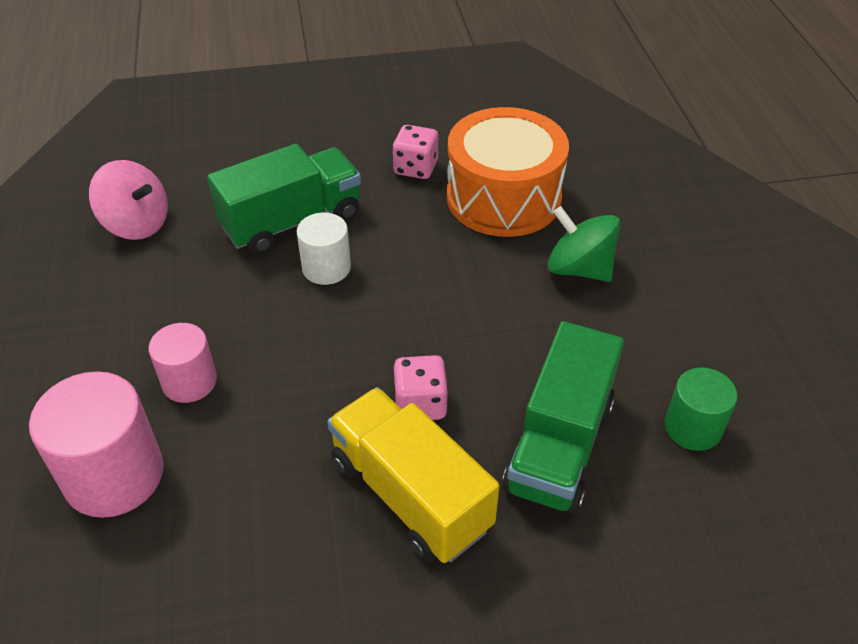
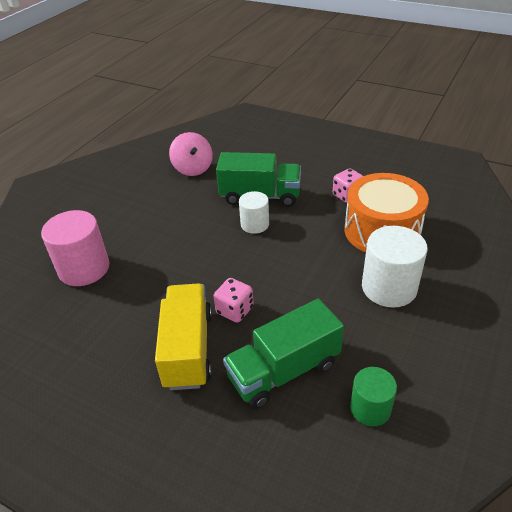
camera: 40 degrees right, 5 degrees down
(189, 381) = (148, 245): pink cylinder -> none
(579, 269) = (389, 287): green spinning top -> white cylinder

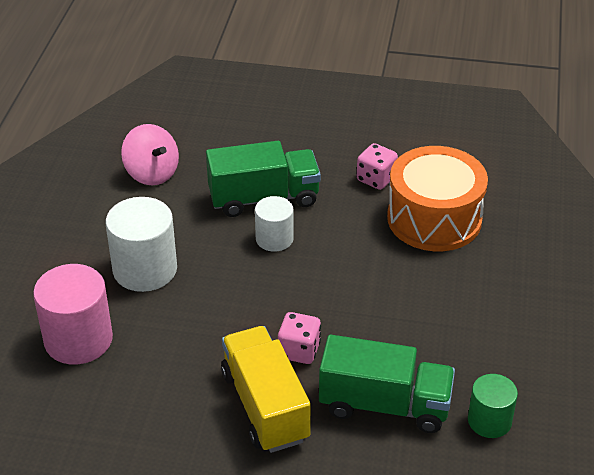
camera: 20 degrees left, 0 degrees up
(284, 371) = (384, 405): green truck -> green truck turned 120 degrees counterclockwise
(389, 287) = (465, 287): white cylinder -> white cylinder (145, 269)

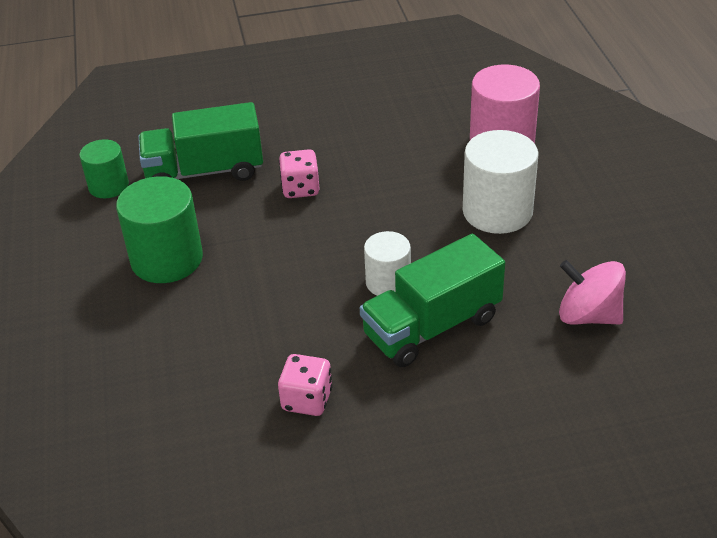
camera: 160 degrees right, 0 degrees up
(265, 406) = (307, 143): yellow truck -> none
(434, 218) = (212, 366): orange drum -> none
(447, 316) = (167, 259): none -> green cylinder

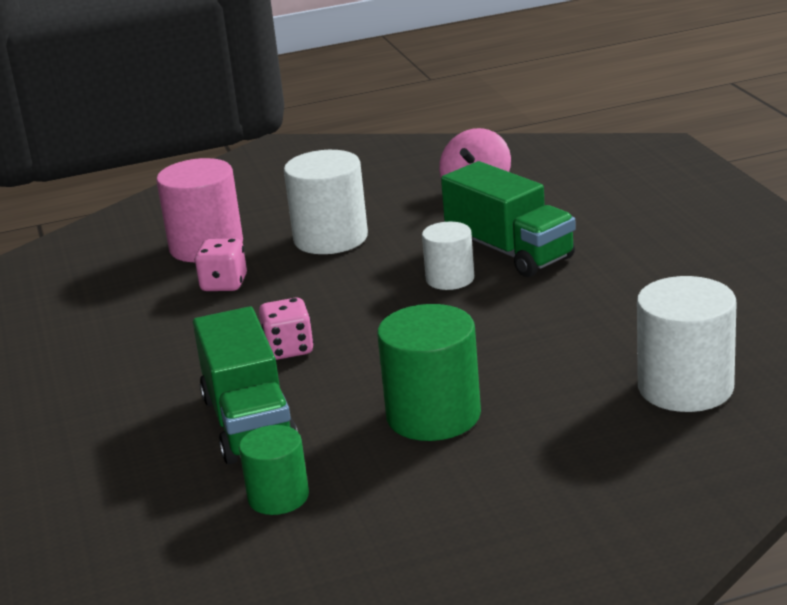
camera: 95 degrees left, 15 degrees down
(130, 410) = (685, 387): none -> white cylinder
(307, 400) = (628, 296): pink dice -> pink dice (224, 284)

